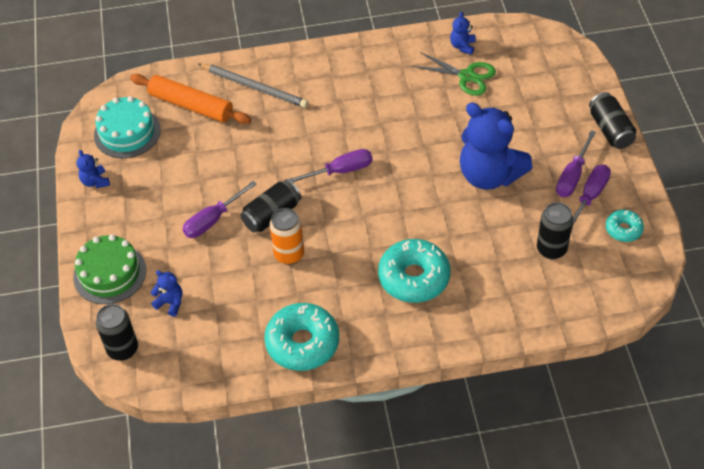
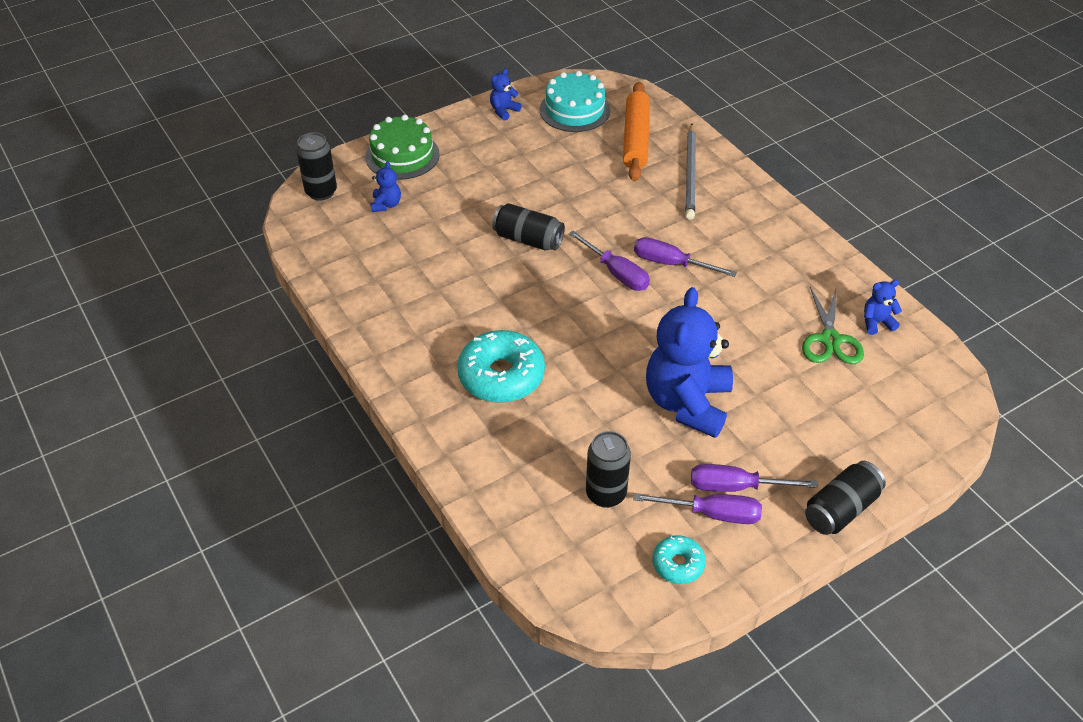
camera: 65 degrees right, 5 degrees down
(213, 220) = (499, 200): purple screwdriver -> purple screwdriver (670, 263)
(289, 254) = (483, 268): orange can -> none
(302, 343) = (377, 312): turquoise donut -> none

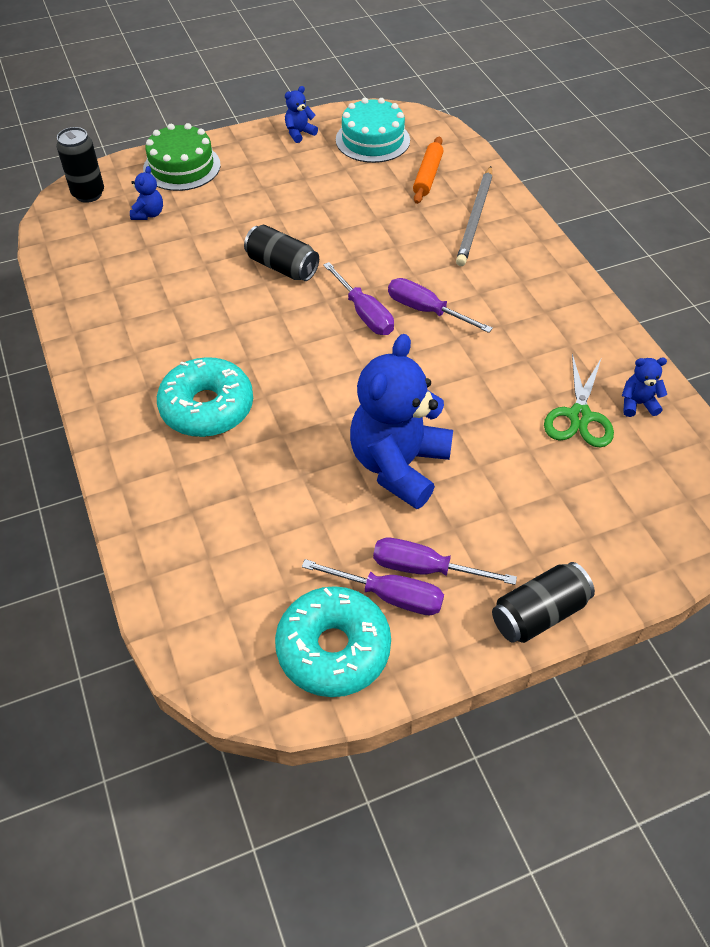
camera: 10 degrees right, 5 degrees up
(606, 494) = (278, 554): black can -> none
(636, 139) = (427, 176): orange rolling pin -> orange rolling pin, size x0.66
(678, 564) = (333, 649): turquoise donut -> turquoise donut, size x1.88

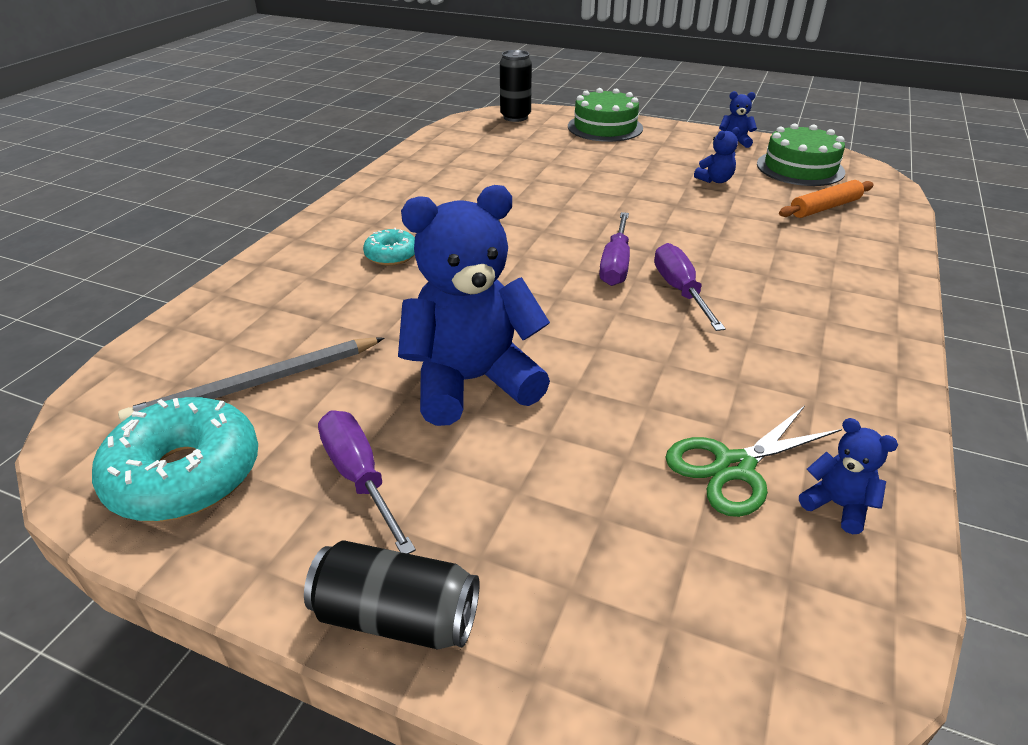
camera: 45 degrees right, 15 degrees down
(149, 214) = (538, 140): blue teddy bear -> blue teddy bear (715, 180)
(207, 407) = (391, 255): turquoise donut -> turquoise donut, size x0.53
(282, 267) = (591, 206): black can -> none
(372, 140) = (800, 168): turquoise cake -> green cake
(389, 596) = (294, 473): purple screwdriver -> none
(475, 218) = (836, 254): grey pencil -> grey pencil (256, 384)

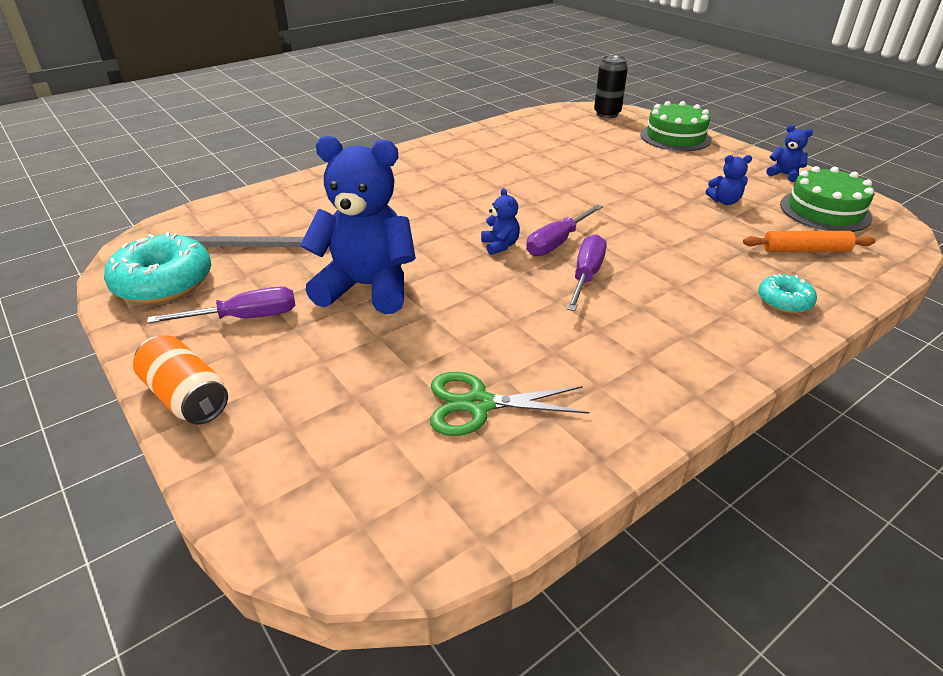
camera: 30 degrees right, 0 degrees up
(359, 477) = (245, 317): purple screwdriver -> purple screwdriver turned 75 degrees clockwise
(391, 255) = (405, 192): turquoise donut -> turquoise donut (784, 301)
(397, 617) = (186, 397): black can -> orange can
(837, 505) = (524, 459): blue teddy bear -> blue teddy bear (500, 245)

